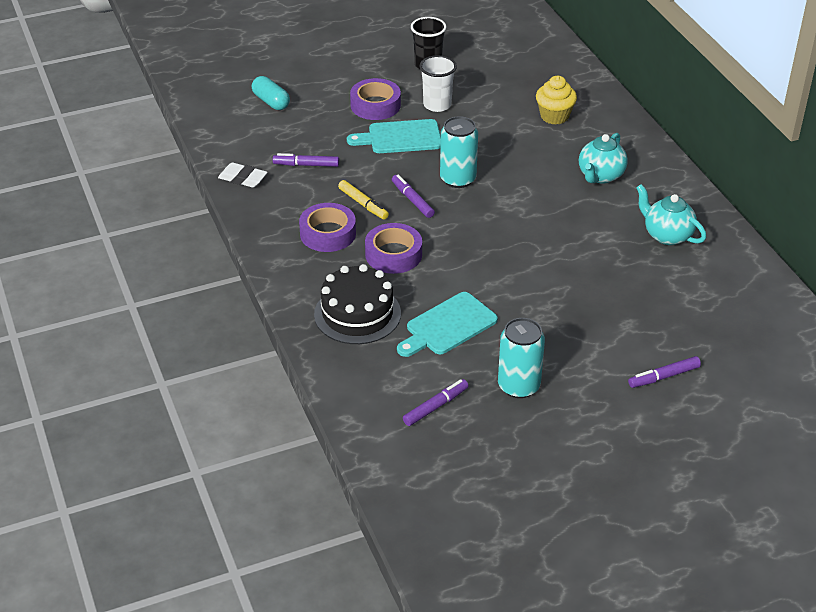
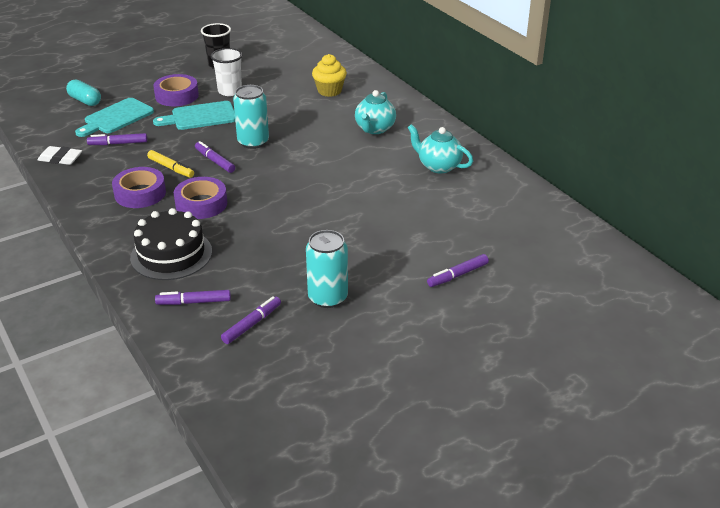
camera: 10 degrees left, 5 degrees down
(377, 373) = (194, 302): none -> purple marker
(448, 326) = (257, 255): turquoise cutting board -> turquoise cutting board (116, 118)

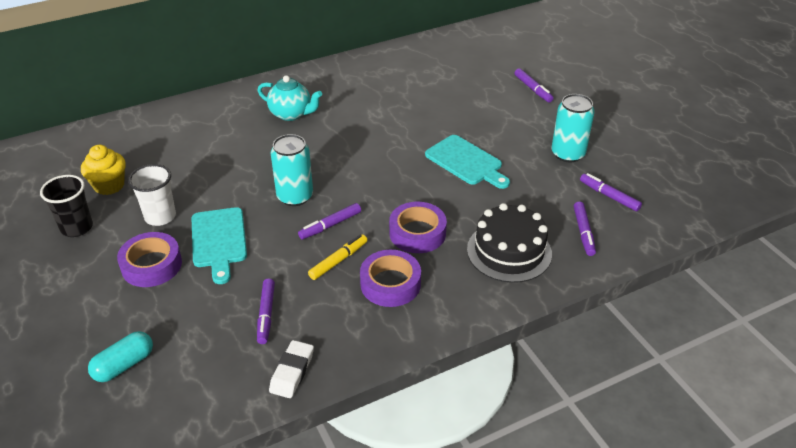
camera: 85 degrees left, 5 degrees up
(116, 118) = (192, 323): turquoise cutting board -> turquoise cutting board (466, 162)
(329, 91) = (195, 139): yellow cupcake -> yellow cupcake (109, 185)
(438, 166) = (370, 84): turquoise teapot -> none

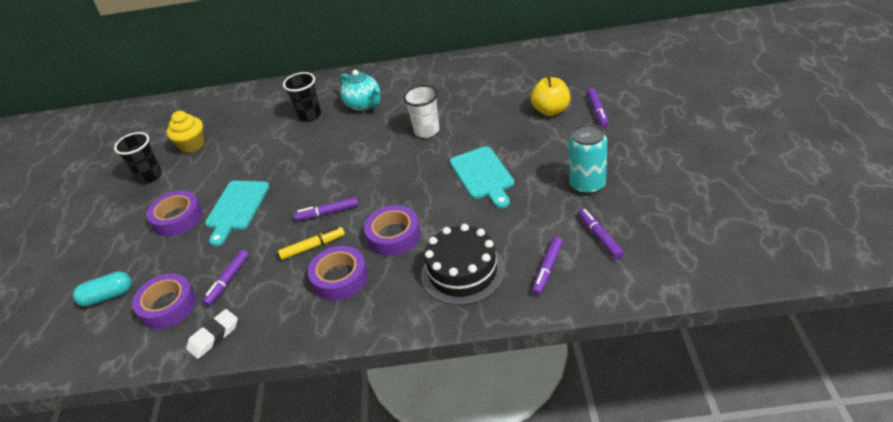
camera: 30 degrees right, 0 degrees up
(160, 216) = (209, 178): white cup -> white cup (426, 131)
(212, 356) = (168, 306): none -> purple tape
(235, 133) = (309, 115): none -> black cup
(295, 196) = (317, 181): turquoise can -> none
(489, 94) = (551, 110): none -> yellow apple

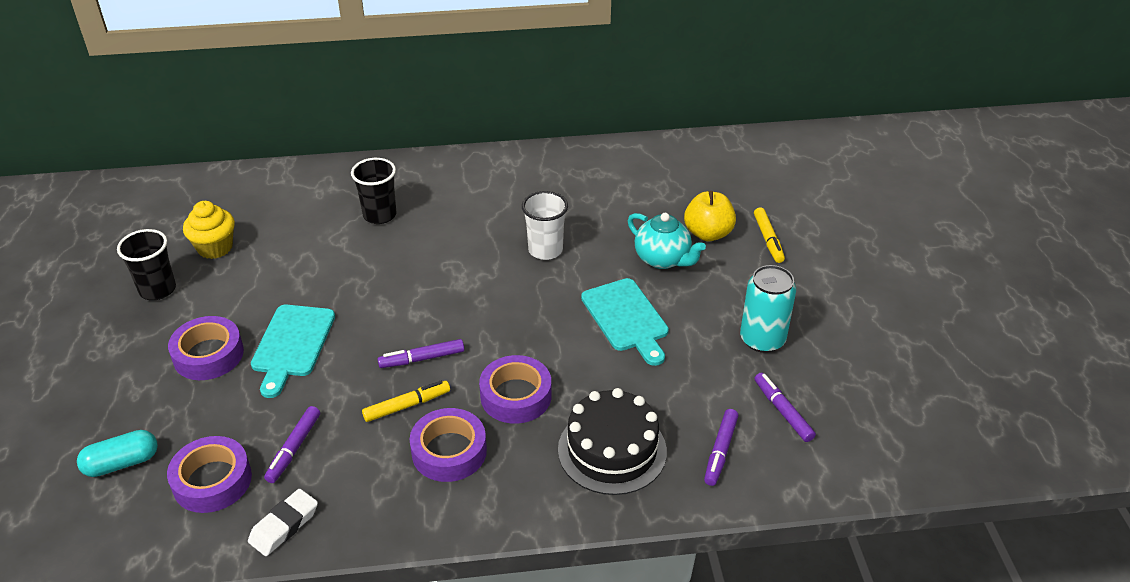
camera: 10 degrees left, 0 degrees up
(364, 105) = (455, 205): turquoise teapot -> turquoise teapot (663, 259)
(597, 111) = (768, 239): purple marker -> yellow marker

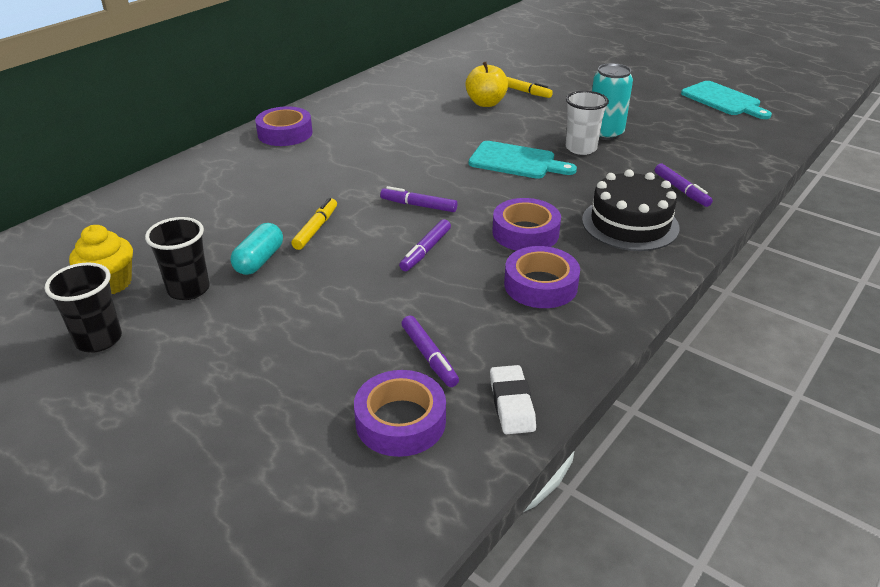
camera: 45 degrees left, 5 degrees down
(122, 463) = (292, 470): turquoise capsule -> turquoise capsule (259, 260)
(208, 355) = (239, 350): purple tape -> purple tape (285, 133)
(292, 345) = (306, 300): turquoise cutting board -> turquoise cutting board (723, 100)
(380, 215) = (236, 194): black cup -> black cup (188, 289)
(407, 405) = (465, 280): yellow marker -> yellow marker (316, 229)
(545, 250) = (401, 155): white cup -> white cup (581, 148)
(663, 259) = (483, 125): turquoise teapot -> none
(782, 411) = (674, 157): purple marker -> purple marker (418, 205)

